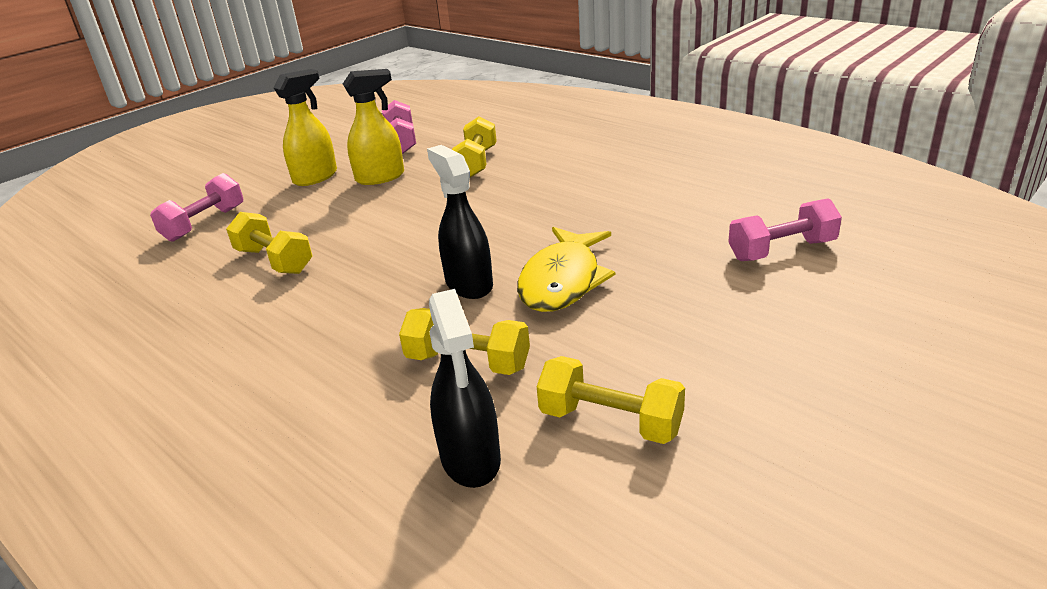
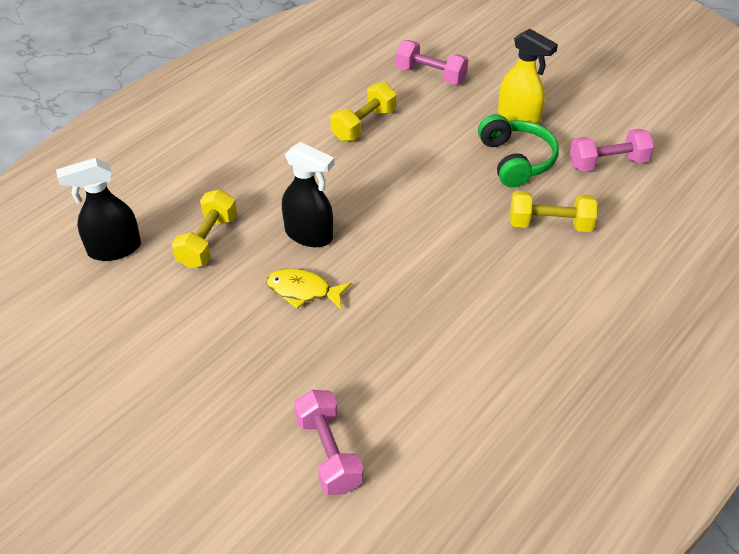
camera: 85 degrees right, 15 degrees up
(380, 177) = (516, 160): yellow spray bottle -> green headphones
(468, 284) = (309, 235): black spray bottle -> black spray bottle turned 60 degrees clockwise
(563, 281) = (303, 291): yellow fish -> yellow fish, size x0.64
(610, 422) = (126, 313): yellow dumbbell -> none

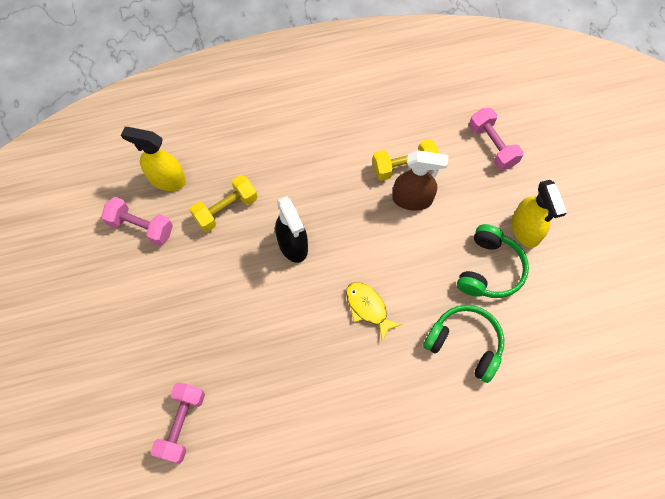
camera: 35 degrees right, 20 degrees up
(114, 249) = (167, 179): black spray bottle -> yellow spray bottle
(303, 291) = (255, 290): yellow fish -> yellow fish (368, 308)
(395, 144) = (412, 199): none -> brown spray bottle
(550, 224) = (465, 344): yellow dumbbell -> green headphones
(608, 163) = (558, 316): pink dumbbell -> pink dumbbell (141, 227)

